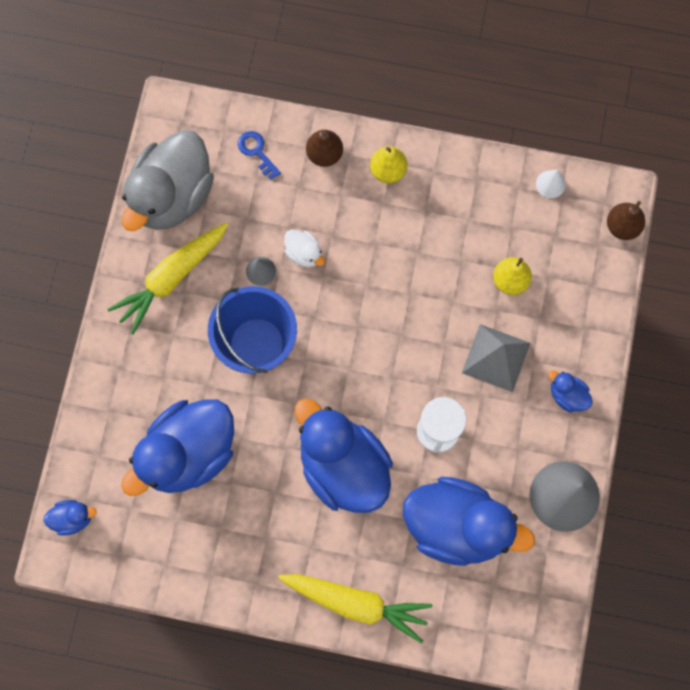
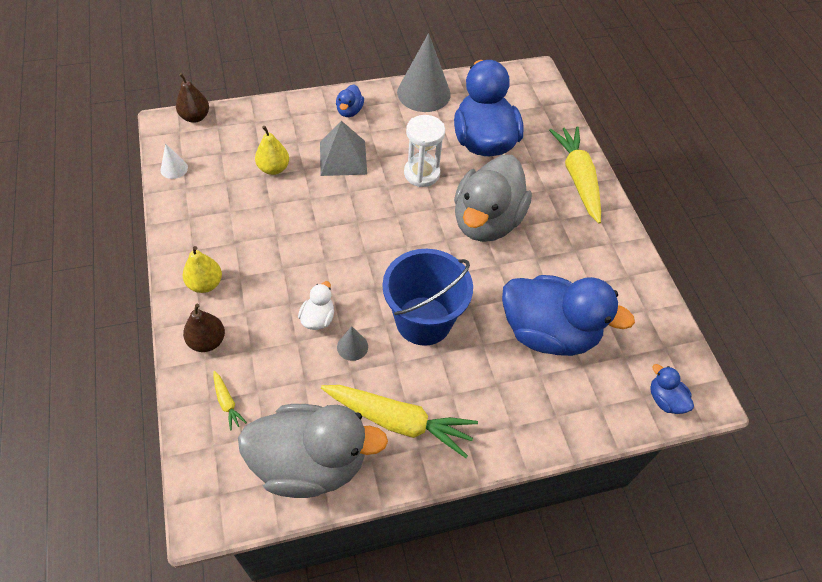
camera: 120 degrees left, 20 degrees down
(257, 152) = (227, 403): blue key -> yellow carrot
(343, 466) = (486, 221): blue duck -> grey duck

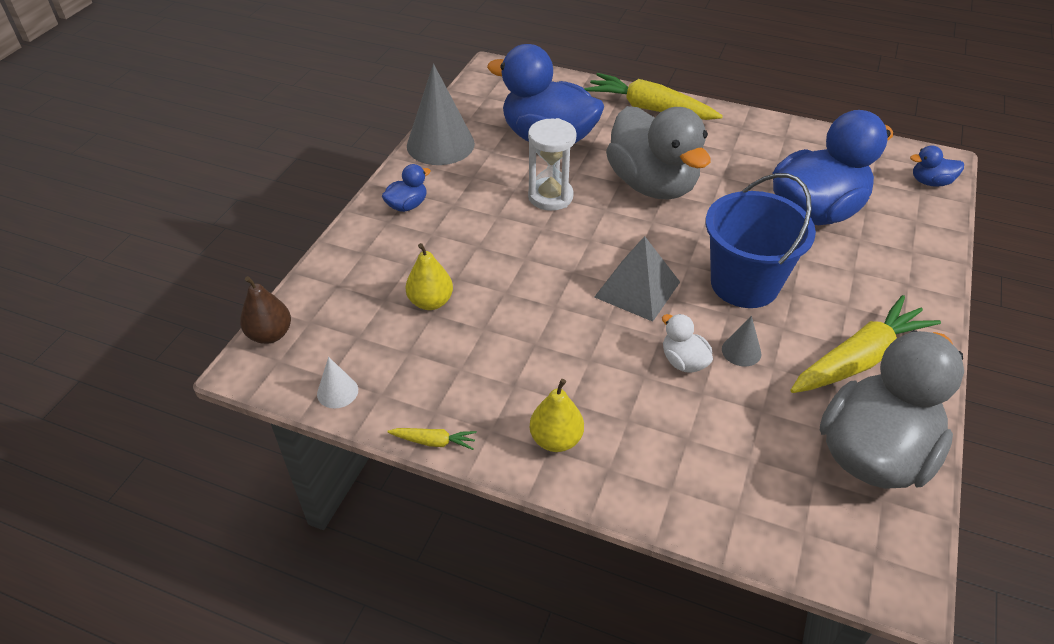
camera: 50 degrees left, 10 degrees down
(207, 341) = (646, 474): brown pear -> none
(227, 403) = (750, 493): yellow carrot -> yellow carrot (434, 442)
(343, 158) = (471, 241): grey pyramid -> grey pyramid (637, 289)
(349, 111) = (407, 205): blue duck -> blue duck turned 90 degrees counterclockwise

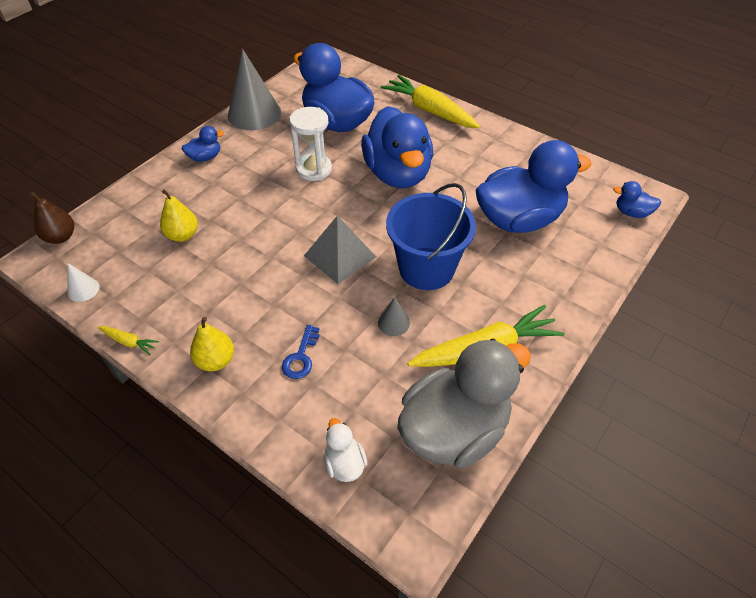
camera: 15 degrees right, 5 degrees up
(652, 185) = (398, 174): grey duck -> blue duck
(656, 413) = (301, 357): none -> blue key
(683, 361) = (344, 321): white duck -> white duck (344, 463)

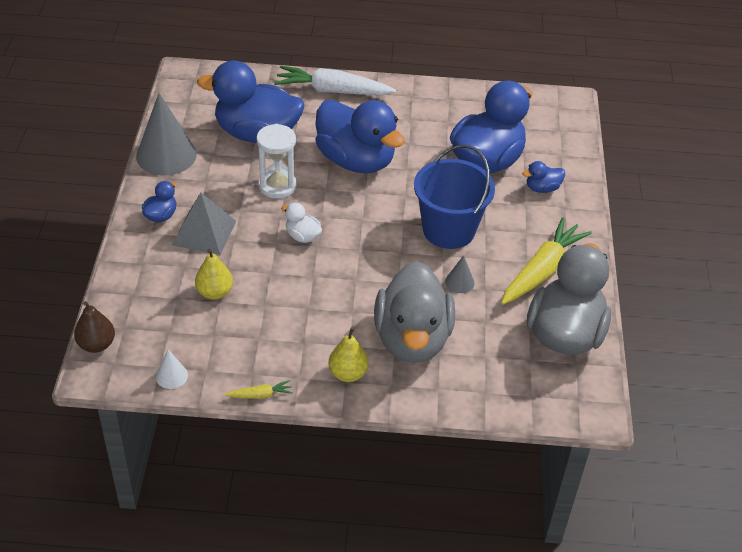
camera: 35 degrees left, 5 degrees down
(301, 357) = (412, 339): blue key -> grey duck
(340, 256) = (370, 250): grey pyramid -> grey pyramid (204, 233)
(344, 463) = (510, 392): white duck -> white duck (302, 236)
(429, 110) = (332, 91): yellow carrot -> white carrot
(632, 212) = (566, 120): blue duck -> blue duck (542, 188)

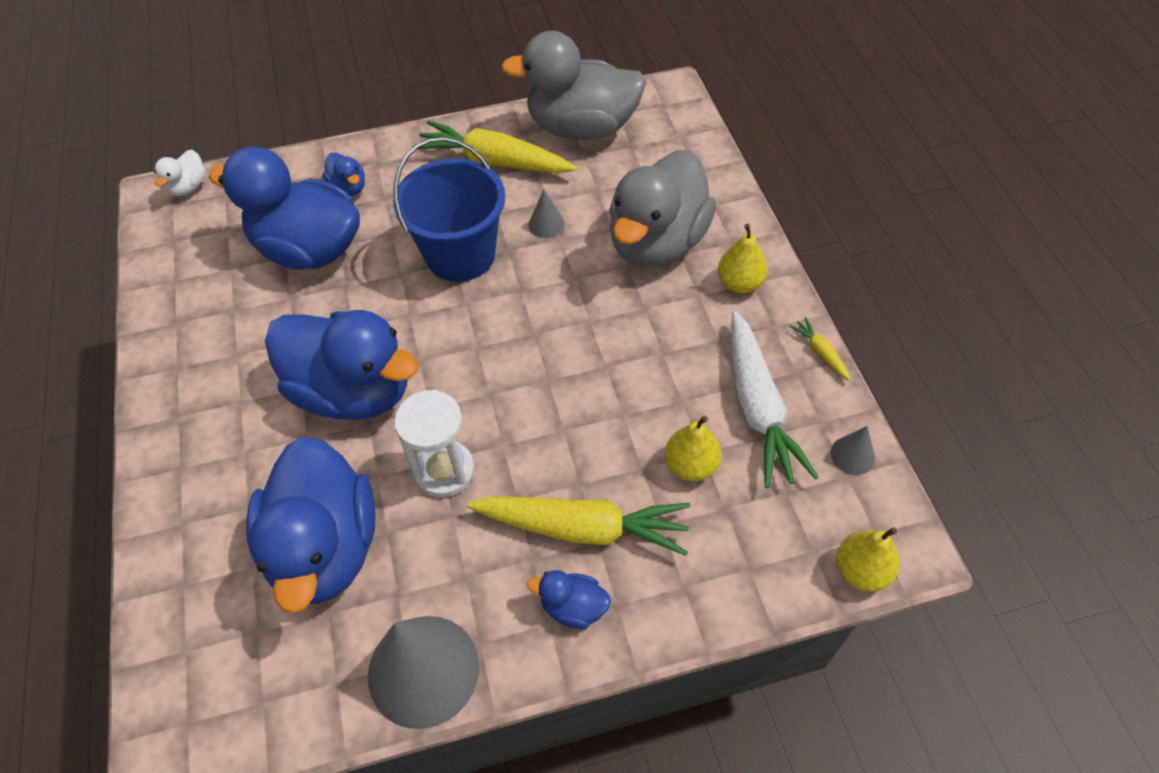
camera: 105 degrees left, 10 degrees up
(96, 344) = (861, 571): brown pear -> yellow pear
(171, 376) = (852, 455): white cone -> grey cone
(204, 233) = (583, 528): grey pyramid -> yellow carrot
(302, 236) = (537, 402): white duck -> white duck (188, 187)
(332, 91) = (182, 478): white carrot -> white carrot (758, 408)
(356, 160) = (353, 391): blue duck -> blue duck turned 90 degrees clockwise
(412, 339) = (657, 242): grey duck -> grey duck turned 135 degrees clockwise

